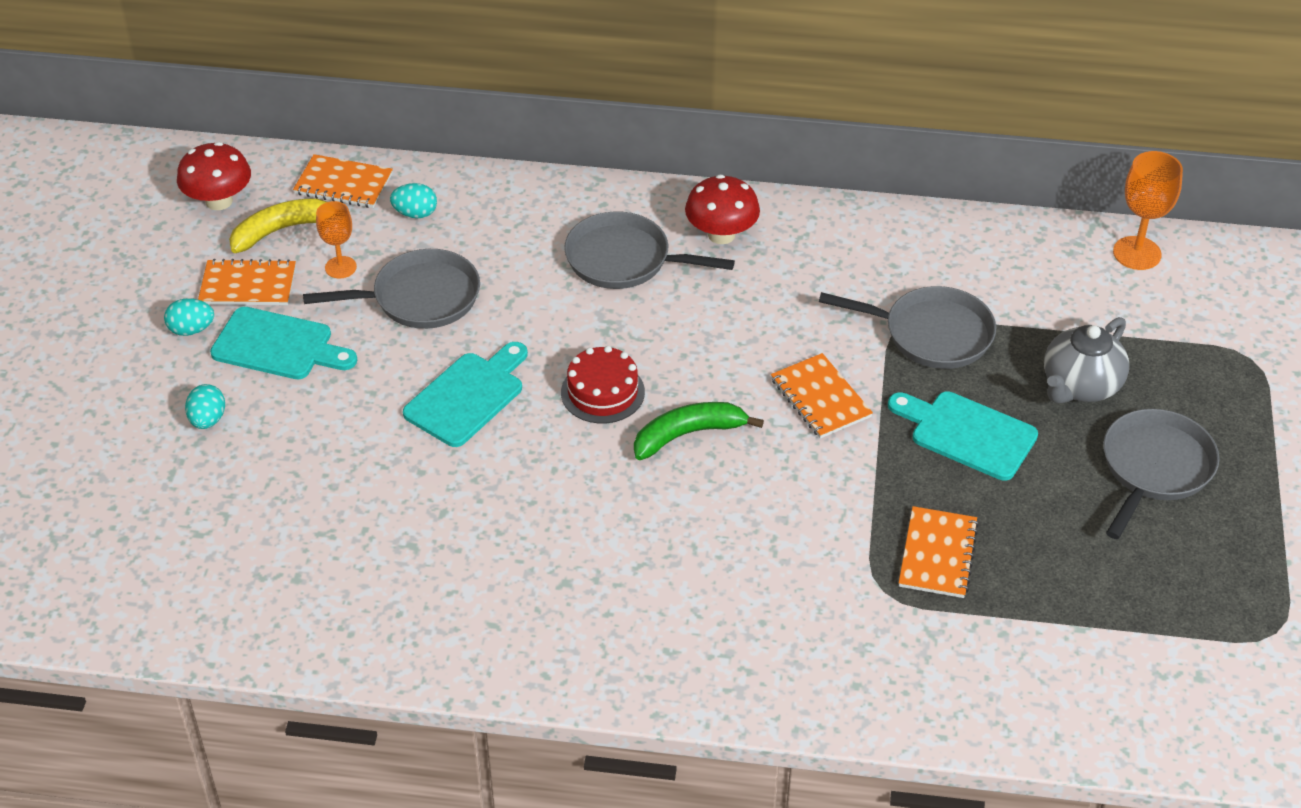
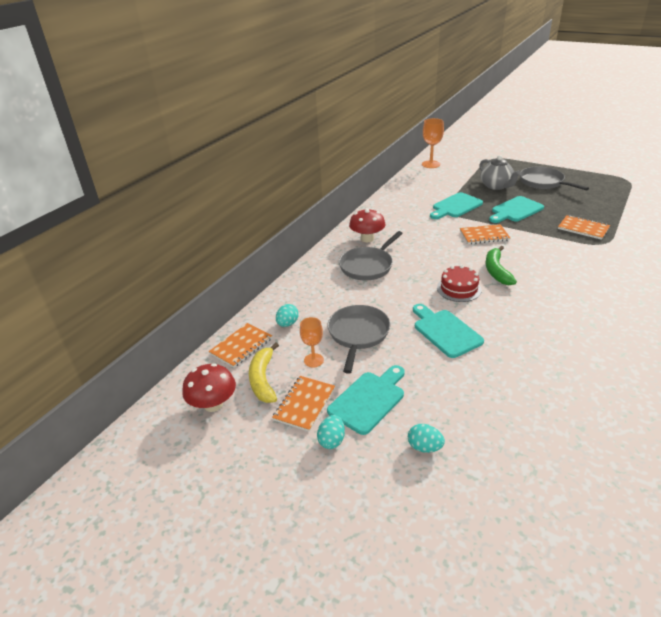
camera: 65 degrees left, 10 degrees down
(931, 334) = (455, 206): grey pan -> turquoise cutting board

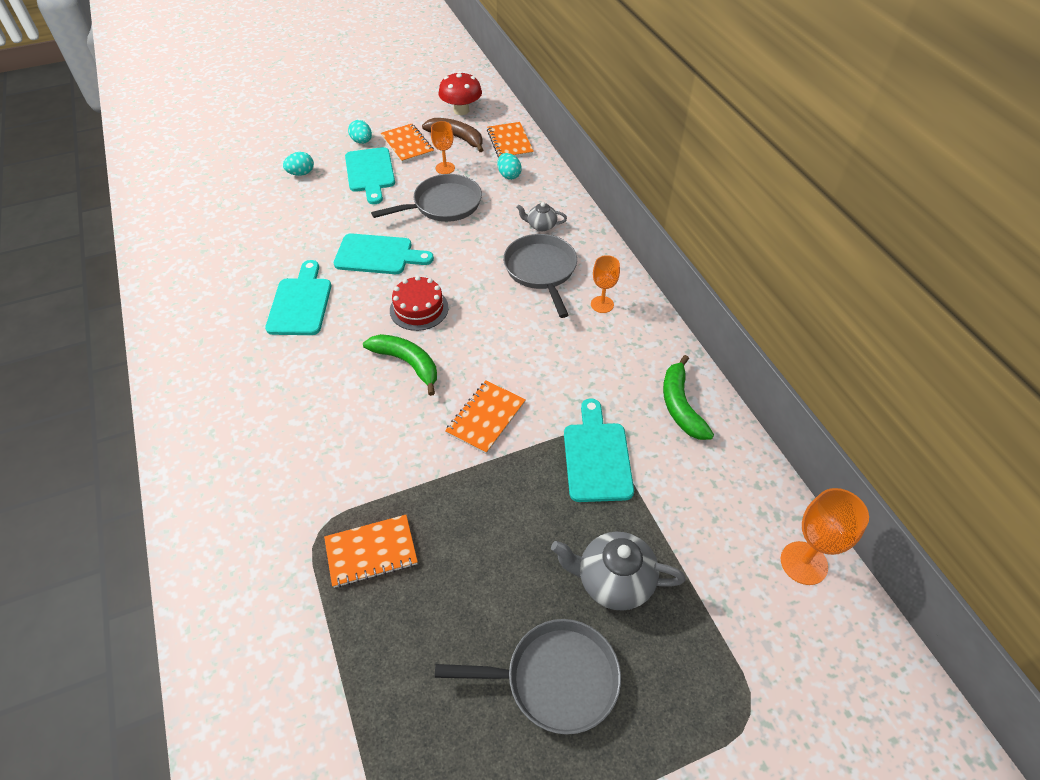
camera: 125 degrees right, 15 degrees up
(263, 379) = (457, 138): yellow banana -> brown banana
(328, 284) = (541, 226): none -> grey teapot
(358, 334) = (443, 205): grey pan -> grey pan turned 75 degrees counterclockwise
(367, 239) = (602, 304): red mushroom -> orange goblet
(400, 200) = (680, 406): none -> green banana
(515, 210) = (508, 521): turquoise cutting board -> turquoise cutting board (300, 303)

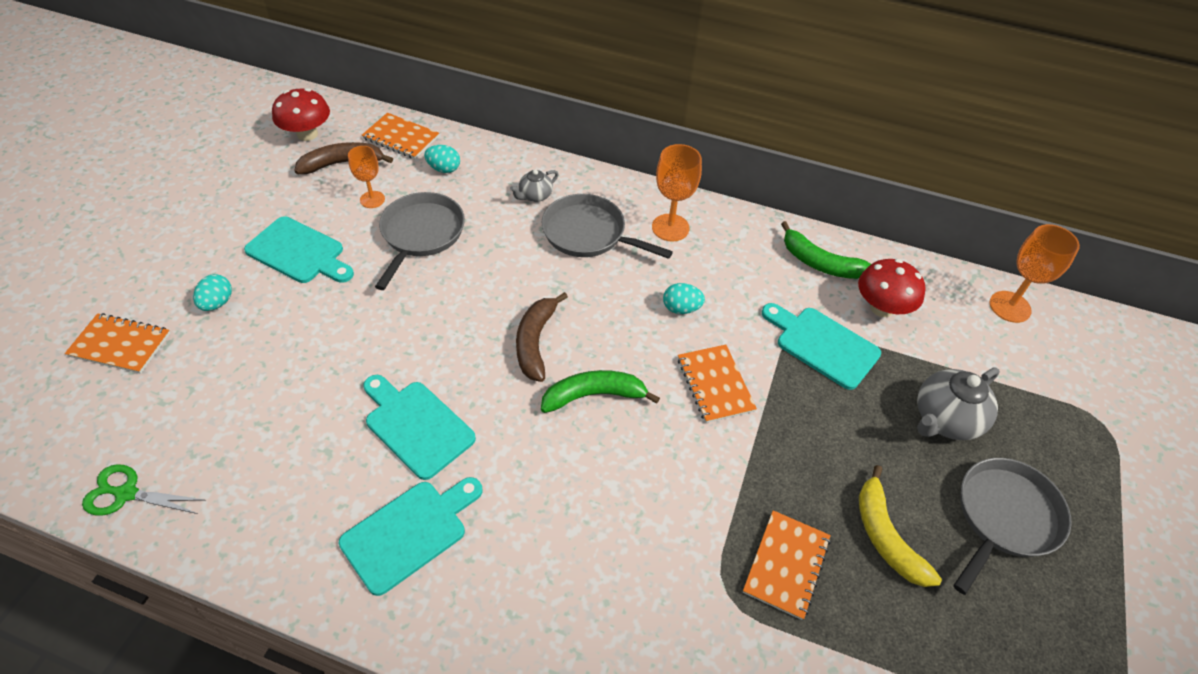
camera: 50 degrees left, 0 degrees up
(155, 235) = (127, 494): none -> green scissors
(362, 141) = (241, 227): turquoise egg -> turquoise egg (681, 308)
(378, 255) = (426, 324): turquoise cutting board -> turquoise cutting board (409, 532)
(407, 145) = (298, 200): orange notebook -> orange notebook (120, 345)
(419, 309) = (535, 342): red cake -> brown banana
(454, 602) = (886, 536): none -> yellow banana
(602, 304) = (670, 227): orange goblet -> orange goblet, size x1.53
(683, 472) = (881, 308): none -> red mushroom

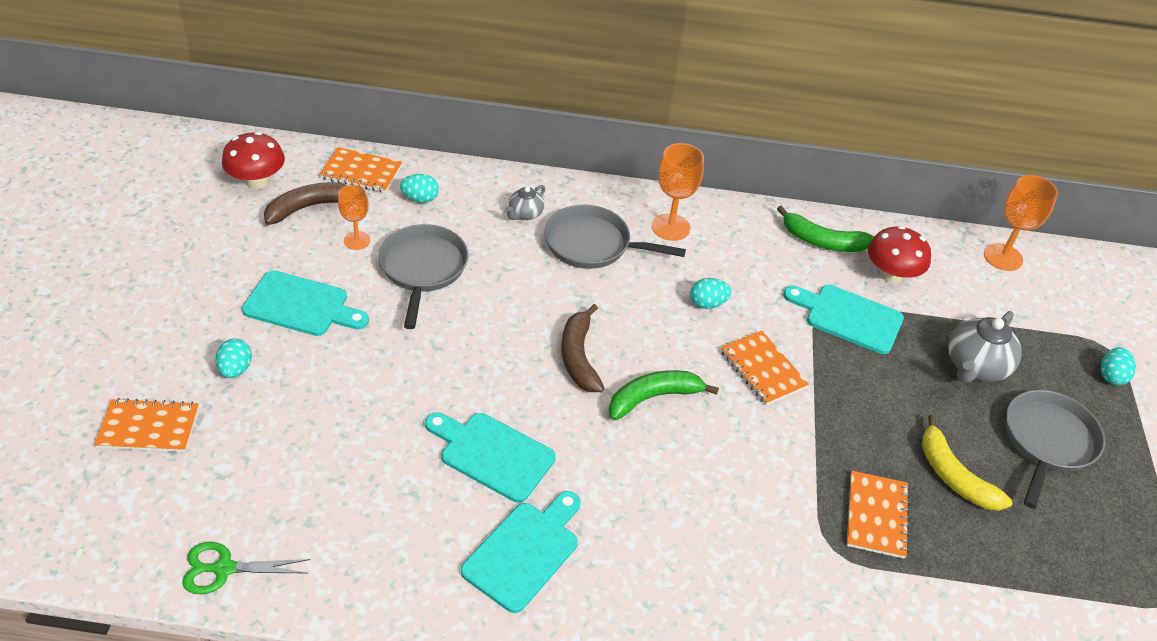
camera: 15 degrees left, 5 degrees down
(1099, 455) = (1111, 376): none -> turquoise egg

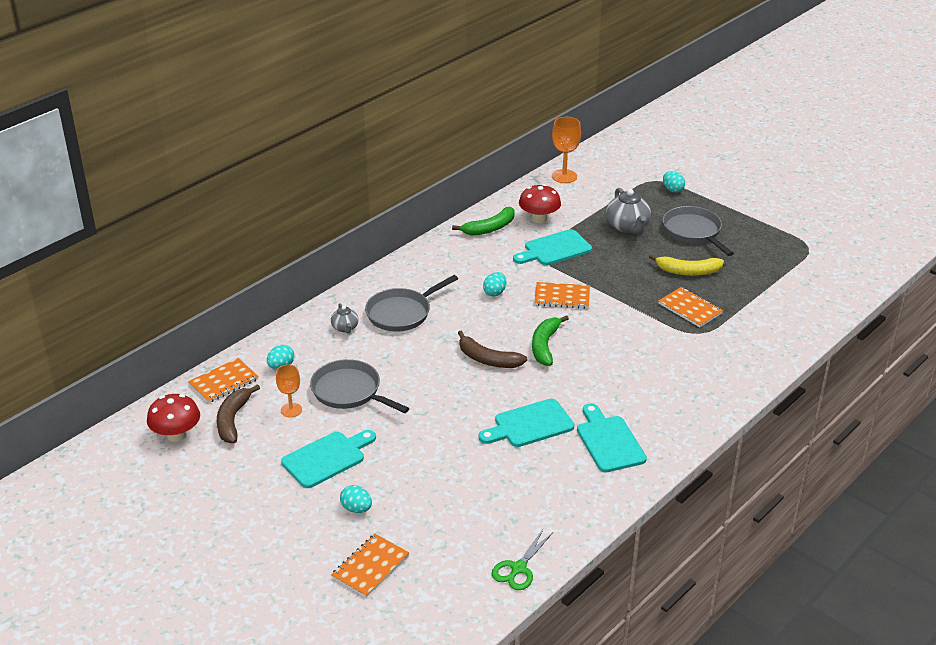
camera: 50 degrees left, 10 degrees down
(670, 227) = (419, 276): orange goblet -> none

